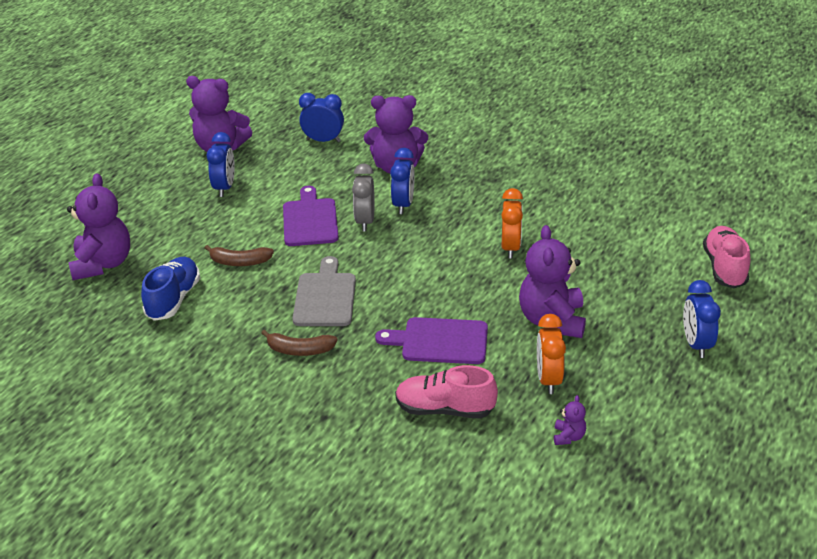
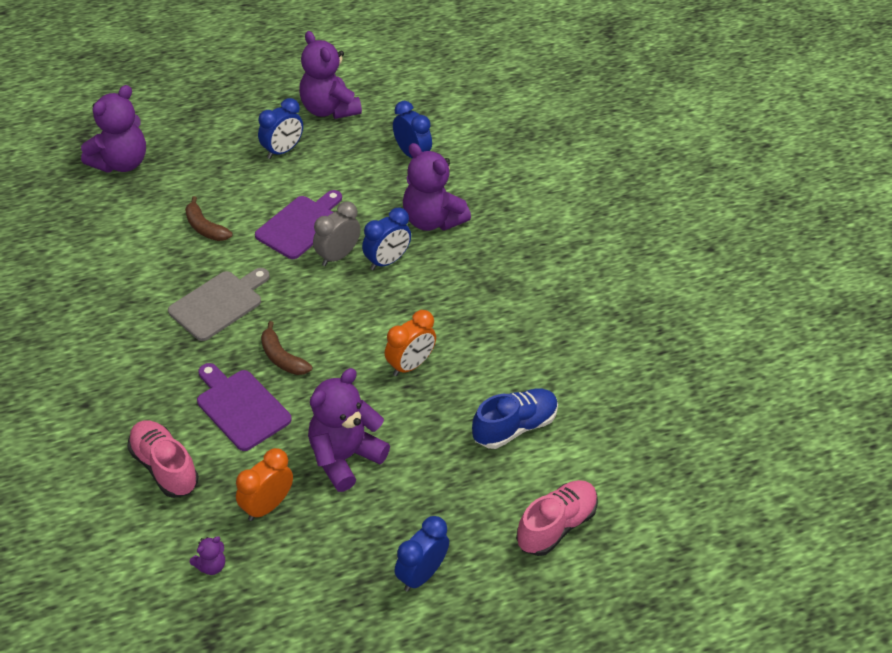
camera: 40 degrees right, 10 degrees up
(173, 299) = (124, 228): blue shoe -> blue shoe (514, 427)
(299, 350) = (143, 336): brown banana -> brown banana (282, 358)

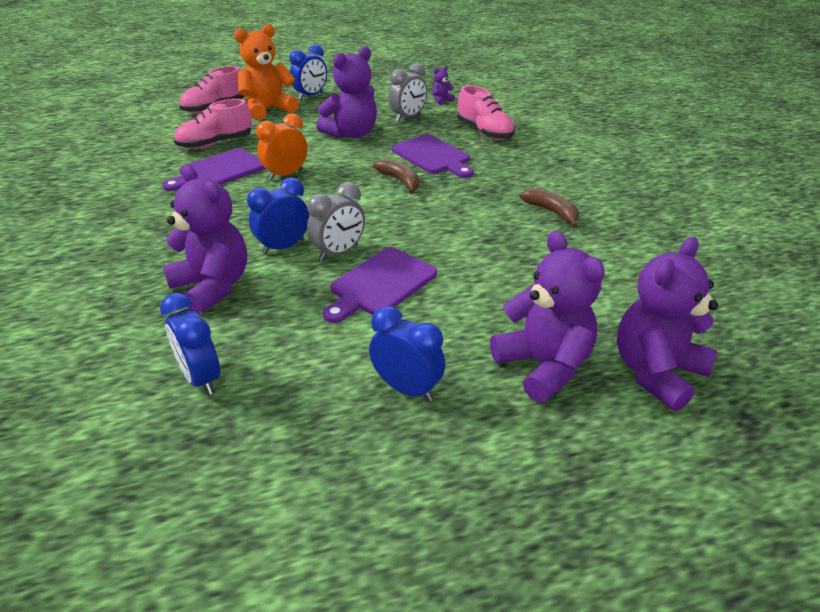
camera: 175 degrees left, 10 degrees down
(205, 227) = (500, 284): brown banana -> brown banana (552, 212)
(219, 303) = (466, 216): grey cutting board -> none
(267, 506) = (408, 117): orange clock -> grey clock
(282, 151) = (407, 388): blue clock -> blue clock turned 75 degrees clockwise
(329, 109) = (321, 474): purple teddy bear -> purple teddy bear (543, 366)
(476, 524) = (268, 109): none -> orange teddy bear
(487, 370) = (218, 171): none -> purple cutting board
(514, 427) = (215, 144): blue shoe -> pink shoe

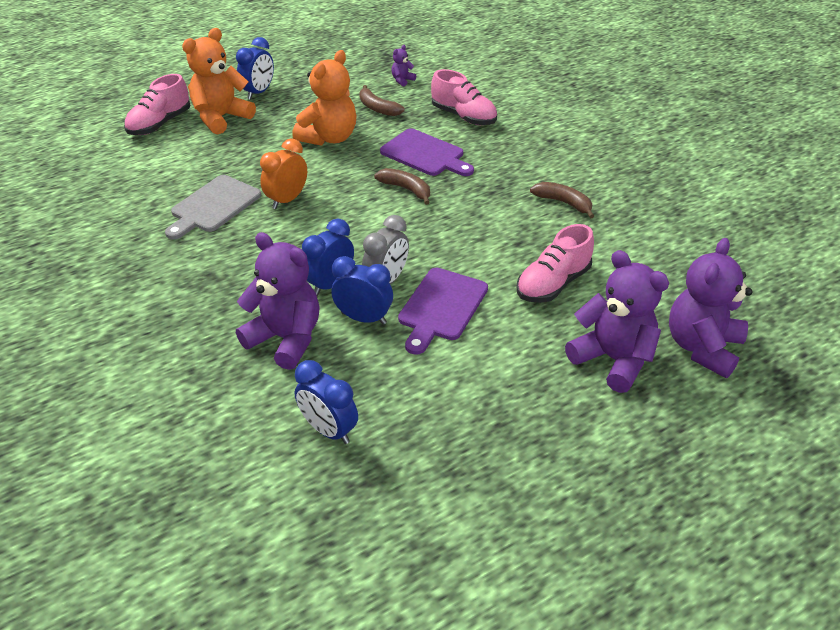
camera: 15 degrees left, 5 degrees up
(215, 144) = (189, 172): pink shoe -> pink shoe (553, 284)
(218, 171) = (213, 206): purple cutting board -> grey cutting board
(351, 134) = (329, 138): purple teddy bear -> orange teddy bear
(407, 388) = (510, 402): blue clock -> blue clock (363, 318)
(408, 117) = (378, 108): grey clock -> brown banana

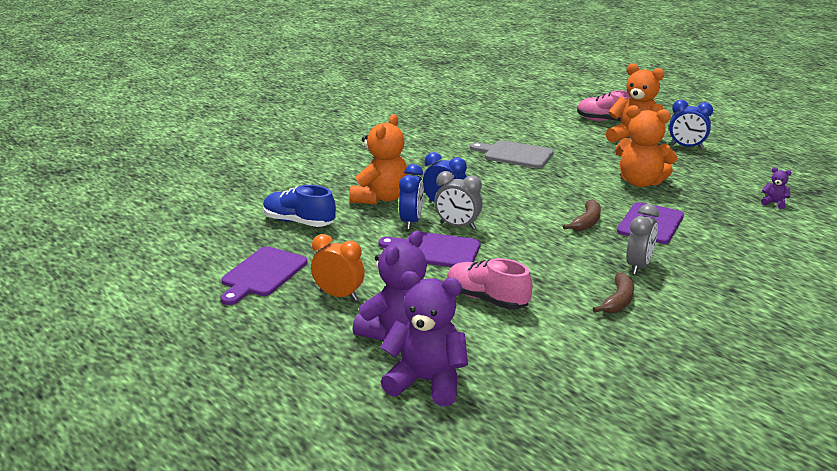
camera: 80 degrees right, 15 degrees down
(286, 339) = (381, 198): purple teddy bear -> orange teddy bear
(287, 200) = (539, 178): orange clock -> orange clock (339, 295)
(328, 430) = (299, 222): blue clock -> blue shoe
(378, 108) = (709, 197): brown banana -> none
(463, 116) = (734, 239): pink shoe -> none
(470, 477) = (262, 274): none -> purple cutting board
(502, 178) = (638, 266): none -> grey clock

